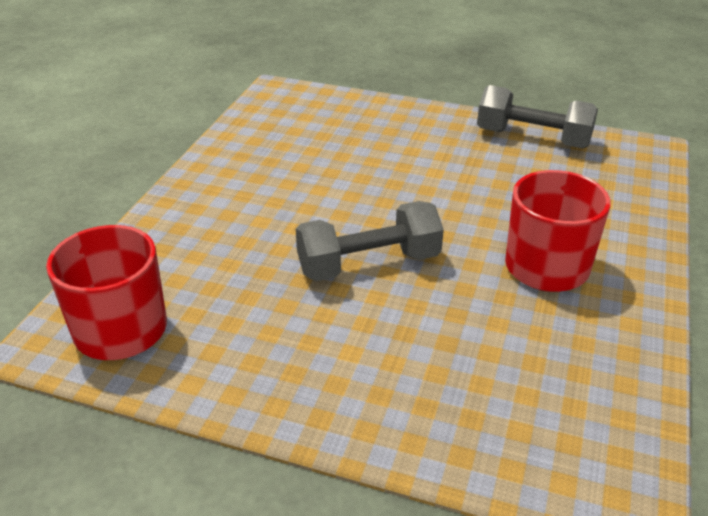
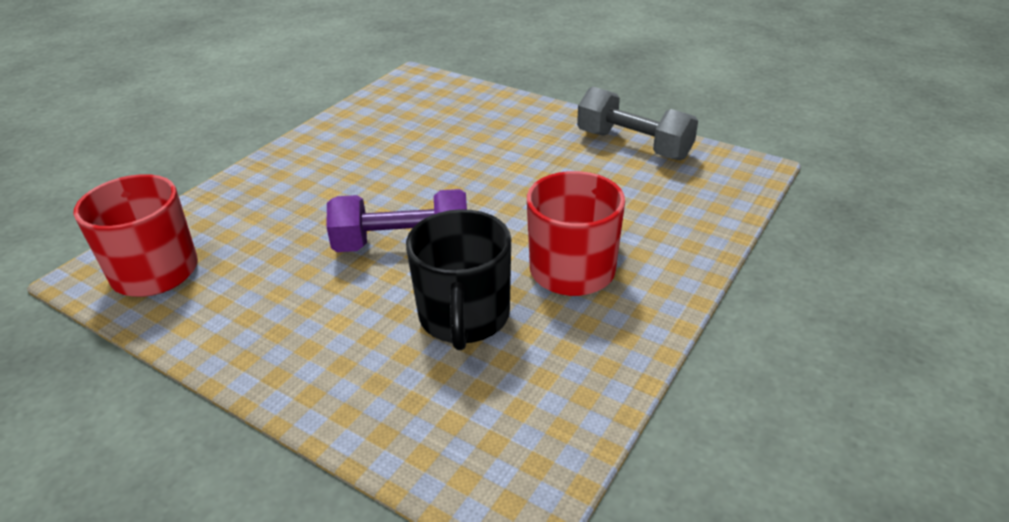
camera: 15 degrees right, 0 degrees up
(369, 264) = (402, 244): grey dumbbell -> purple dumbbell
(472, 328) = (464, 317): none -> black mug

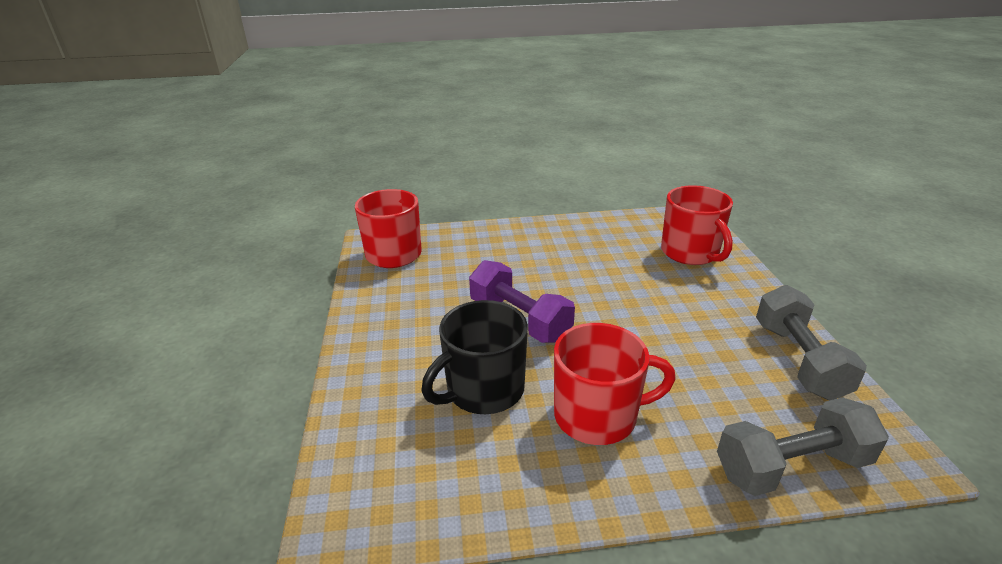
camera: 50 degrees right, 5 degrees down
(458, 108) = (690, 253): none -> red mug
(716, 213) = (792, 466): none -> grey dumbbell

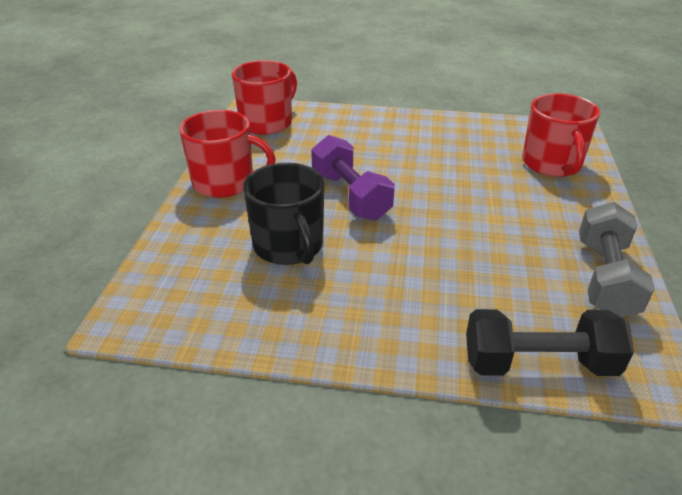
camera: 15 degrees right, 5 degrees up
(483, 390) = (289, 246): black mug -> black mug turned 90 degrees counterclockwise
(598, 415) = (379, 286): red mug -> red mug (225, 182)
(792, 466) = (539, 364): grey dumbbell -> black dumbbell

